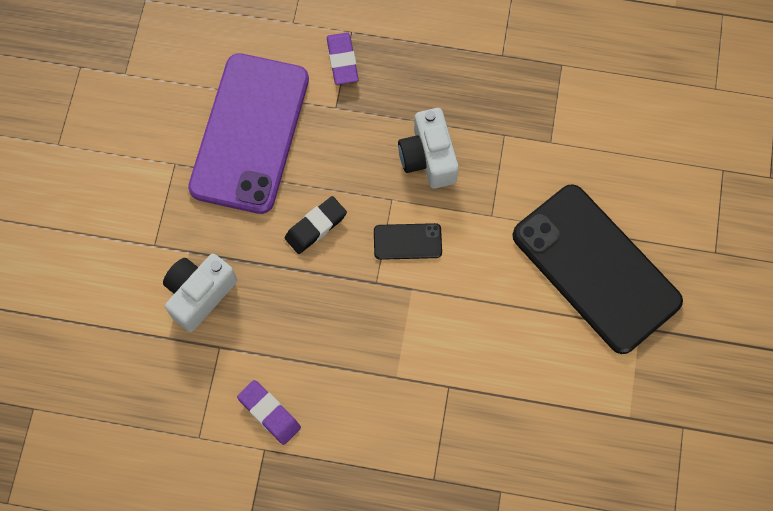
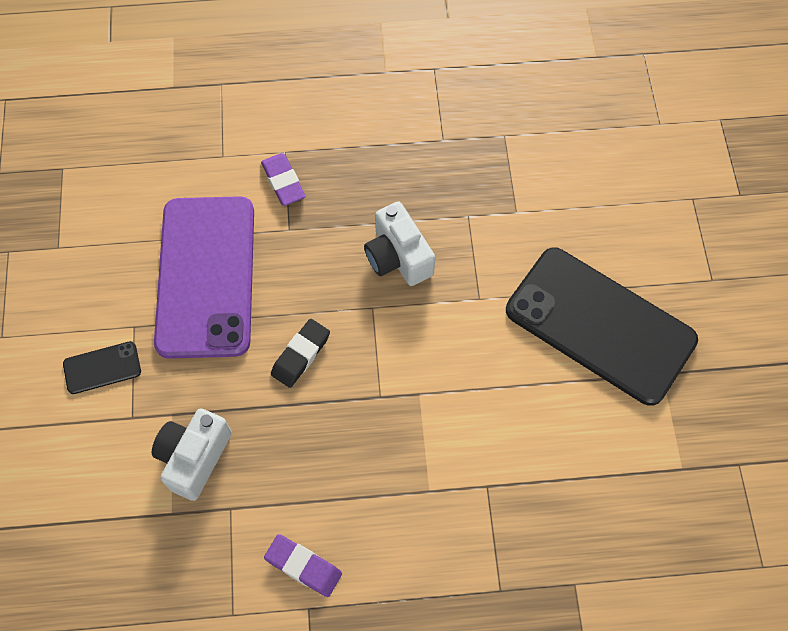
camera: 15 degrees left, 5 degrees down
(407, 241) = (401, 346): black phone -> black phone (102, 368)

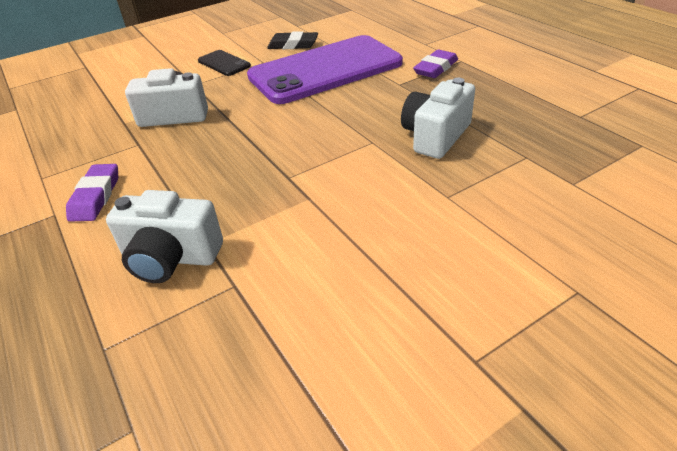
camera: 65 degrees right, 25 degrees down
(301, 355) = (295, 126): black eraser -> black eraser (293, 45)
(430, 522) = (171, 258): none -> white camera
(600, 325) = (521, 305): black phone -> none

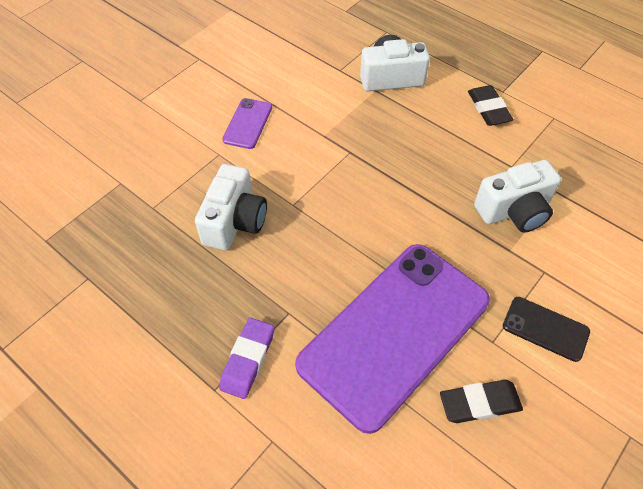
camera: 160 degrees right, 15 degrees up
(96, 197) = (488, 109): purple eraser -> black eraser
(403, 226) = (247, 123): none -> purple phone

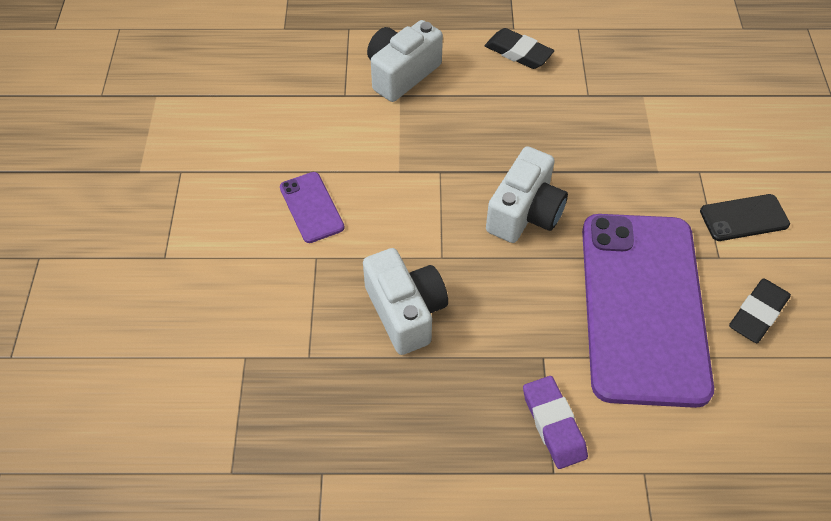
camera: 40 degrees left, 0 degrees up
(514, 211) = (628, 134): white camera -> white camera (525, 213)

